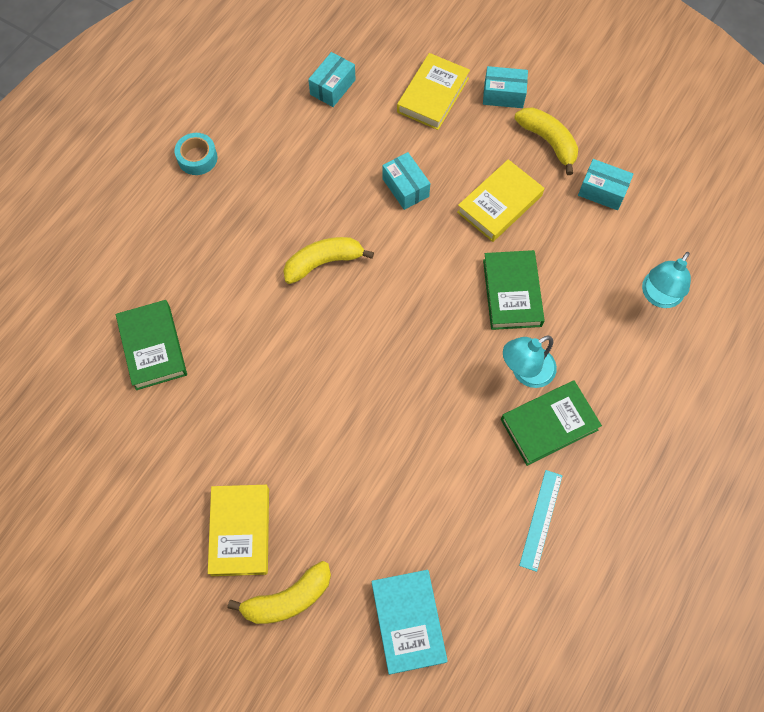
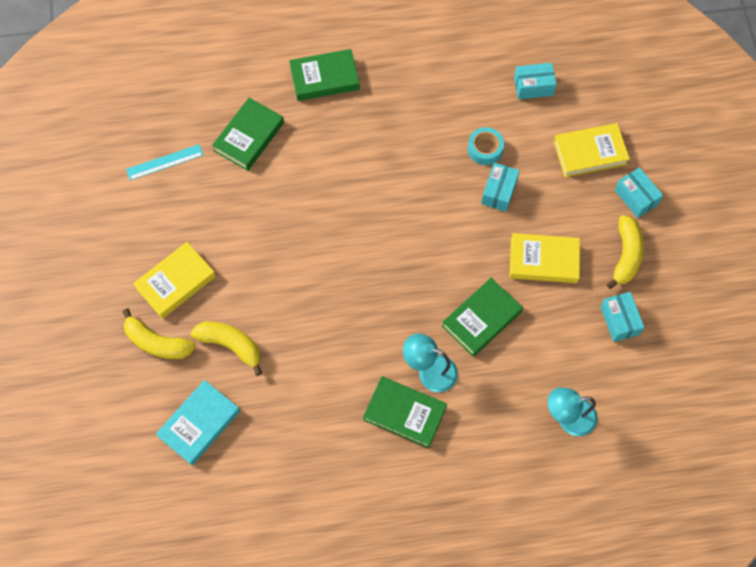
camera: 50 degrees right, 0 degrees up
(159, 237) = (324, 78): none -> green book
(197, 158) = (401, 52): turquoise tape -> turquoise tape (485, 149)
(323, 262) = (395, 186): yellow banana -> yellow banana (231, 345)
(541, 519) = (333, 456): turquoise ruler -> turquoise ruler (165, 162)

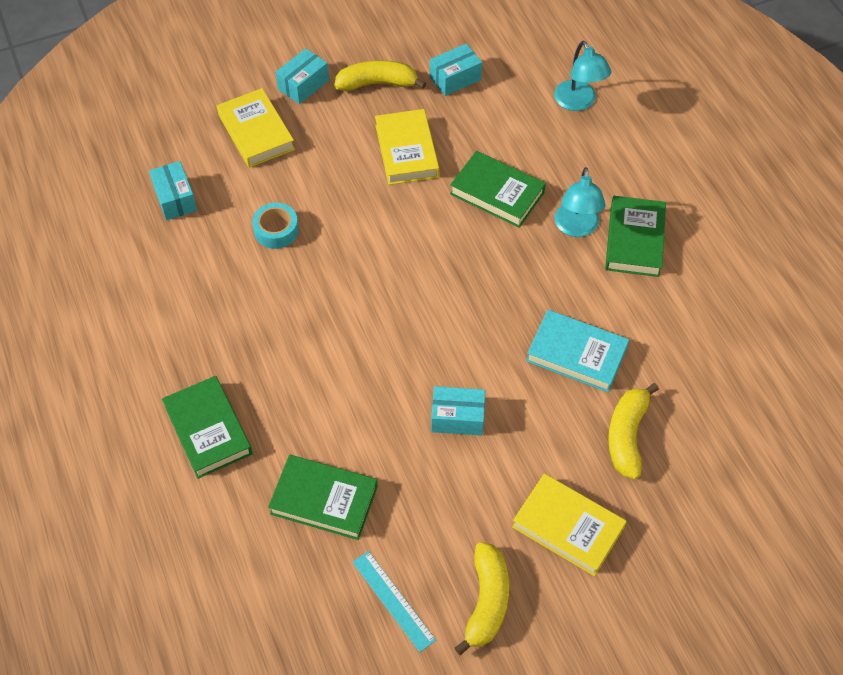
camera: 105 degrees left, 10 degrees down
(157, 343) = (658, 523): yellow banana -> yellow banana (486, 601)
(199, 424) = (738, 442): turquoise book -> turquoise book (576, 354)
(499, 192) = (331, 206): turquoise box -> turquoise box (457, 418)

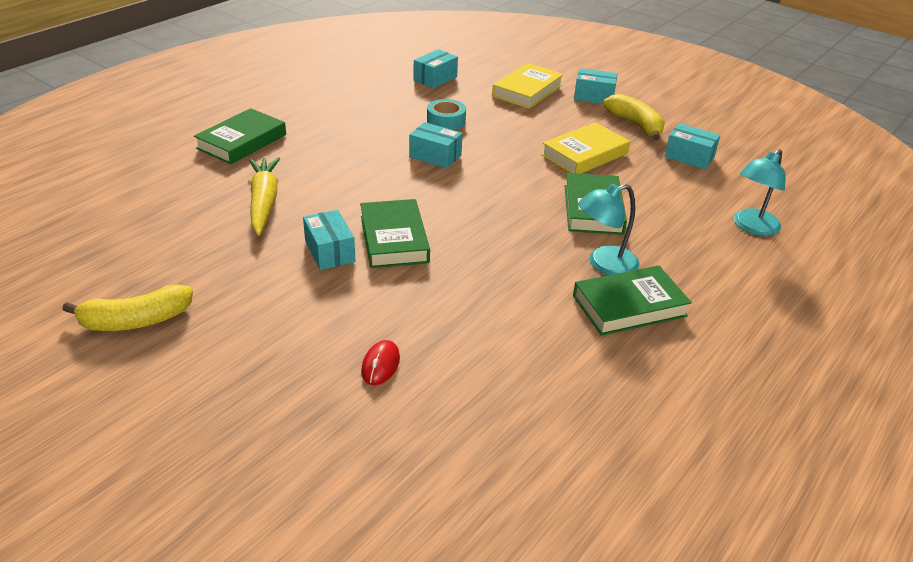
camera: 60 degrees right, 20 degrees down
(324, 500) = (204, 206): green book -> green book (394, 239)
(340, 269) = (435, 156): none -> turquoise box
(344, 445) = (264, 202): none -> yellow carrot
(393, 600) = (118, 267): turquoise ruler -> none
(568, 527) = (244, 352): yellow book -> none
(576, 354) = (454, 304): turquoise book -> none
(627, 436) = (380, 365): yellow banana -> red mouse

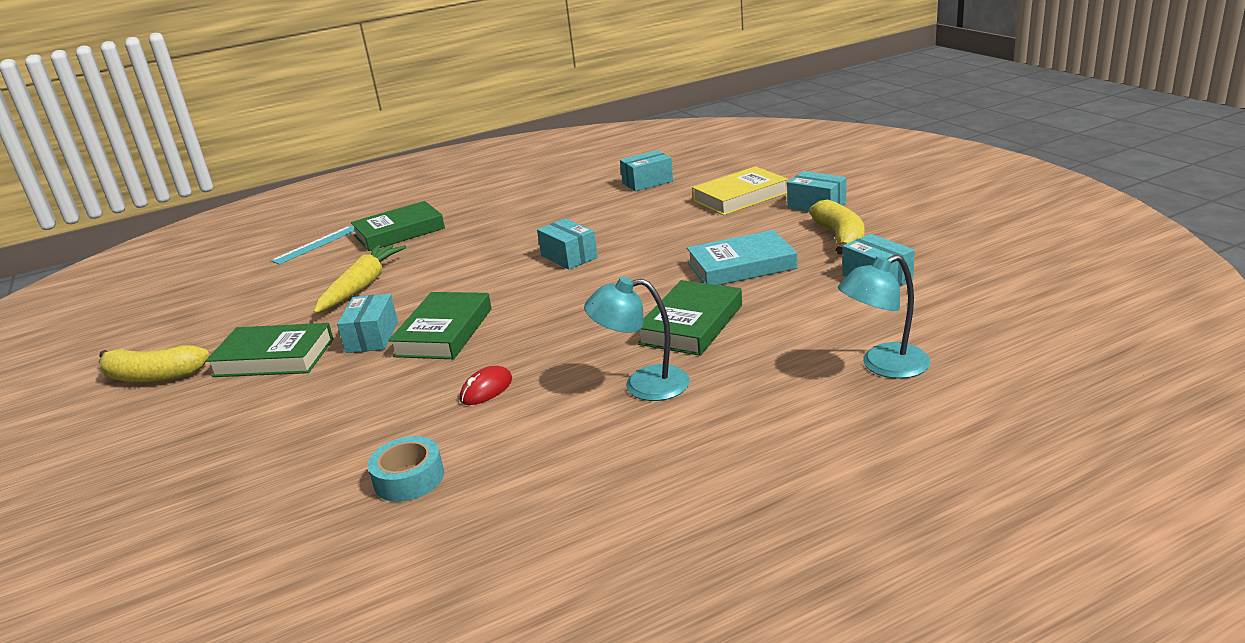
camera: 30 degrees right, 10 degrees down
(162, 161) = (316, 244): none -> turquoise ruler
(380, 365) = (305, 450): red mouse -> red mouse (486, 389)
(446, 121) = (616, 223): turquoise tape -> turquoise tape (409, 478)
(585, 154) = (741, 266): yellow book -> turquoise book
(629, 306) = (626, 434): green book -> green book (274, 357)

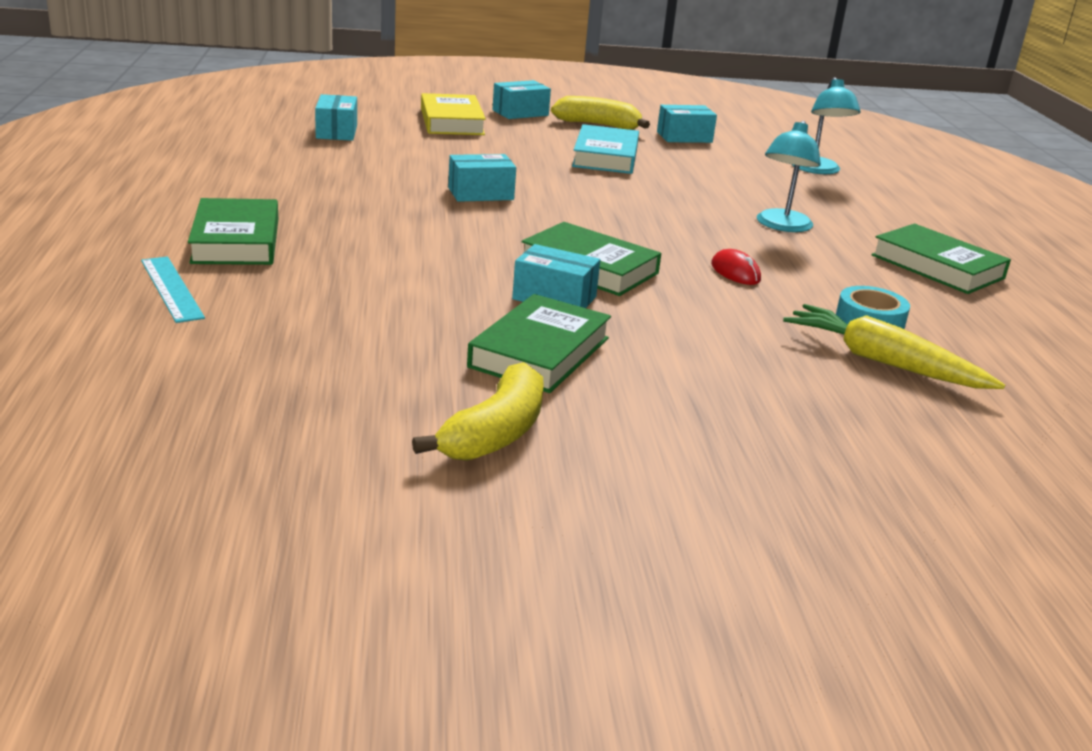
camera: 75 degrees left, 0 degrees up
(362, 286) = (392, 283): yellow carrot -> yellow carrot (883, 362)
(691, 324) = (695, 192): green book -> green book (937, 267)

